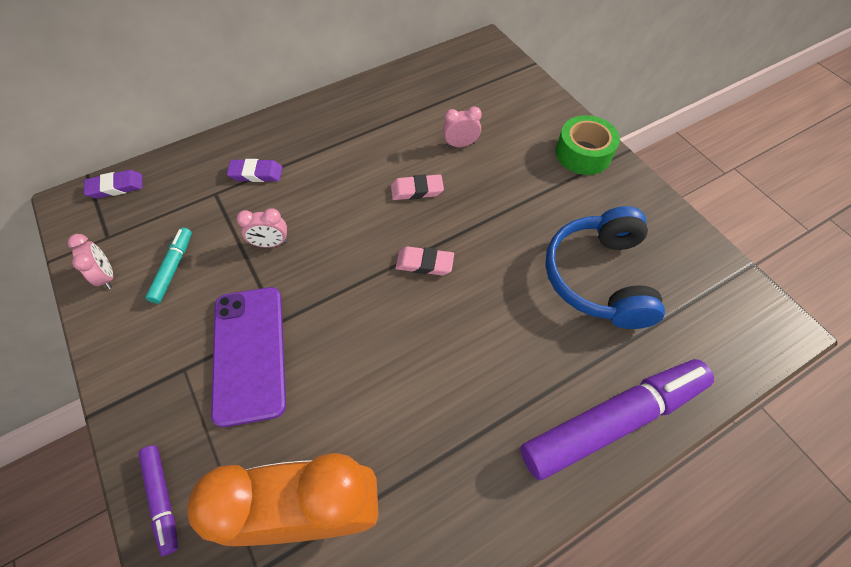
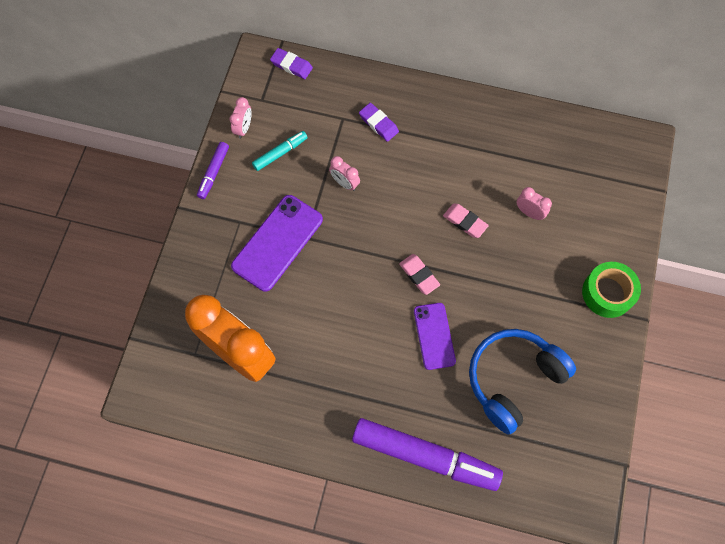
camera: 45 degrees right, 10 degrees up
(162, 499) = (181, 282): purple marker -> purple marker (213, 172)
(495, 302) = (434, 336): none -> purple phone

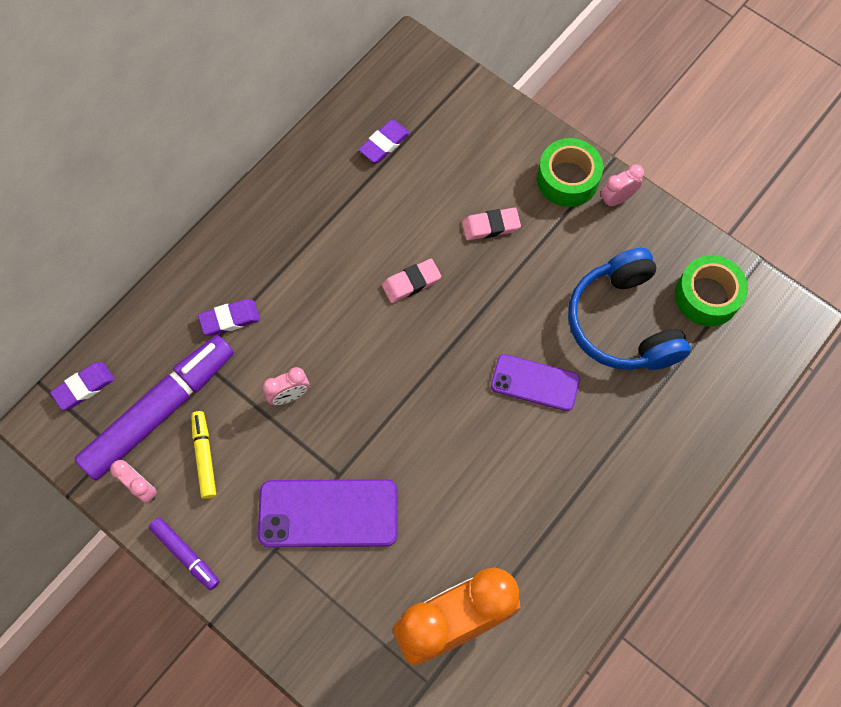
camera: 65 degrees left, 0 degrees up
(277, 243) = (328, 513): purple phone -> purple phone turned 60 degrees counterclockwise
(280, 153) = (204, 456): turquoise marker -> yellow marker
(419, 275) = (453, 365): pink eraser -> pink eraser (491, 226)
(425, 456) = (671, 458): purple marker -> purple marker (160, 411)
(529, 212) = (435, 209): pink clock -> pink clock (617, 199)
(560, 158) = (384, 144): none -> purple eraser
(569, 434) = (707, 296): none -> green tape

